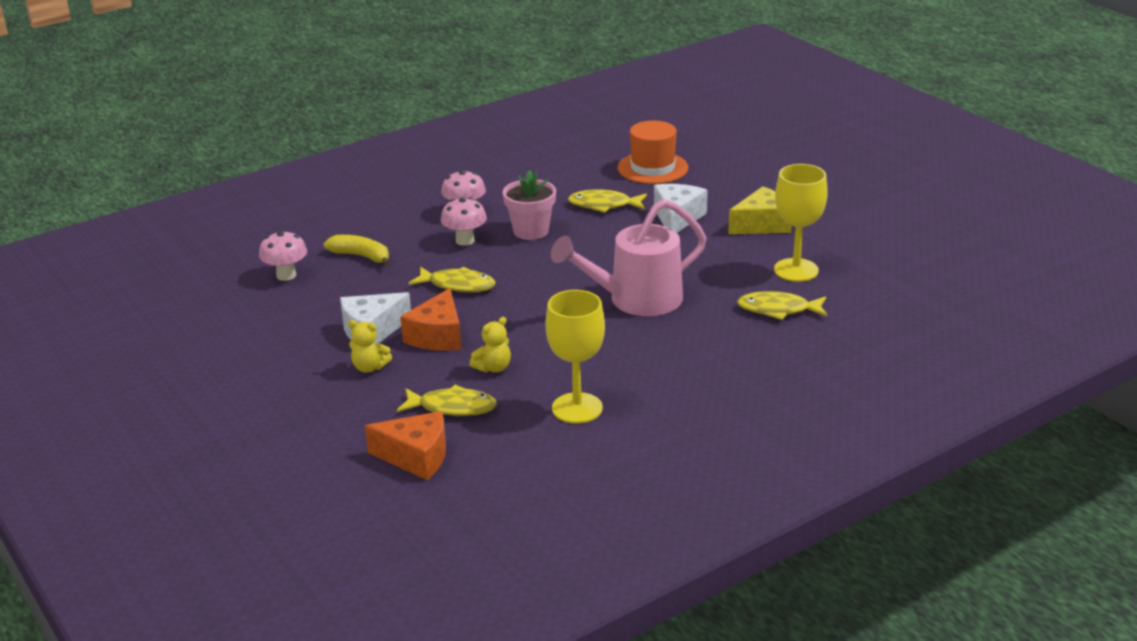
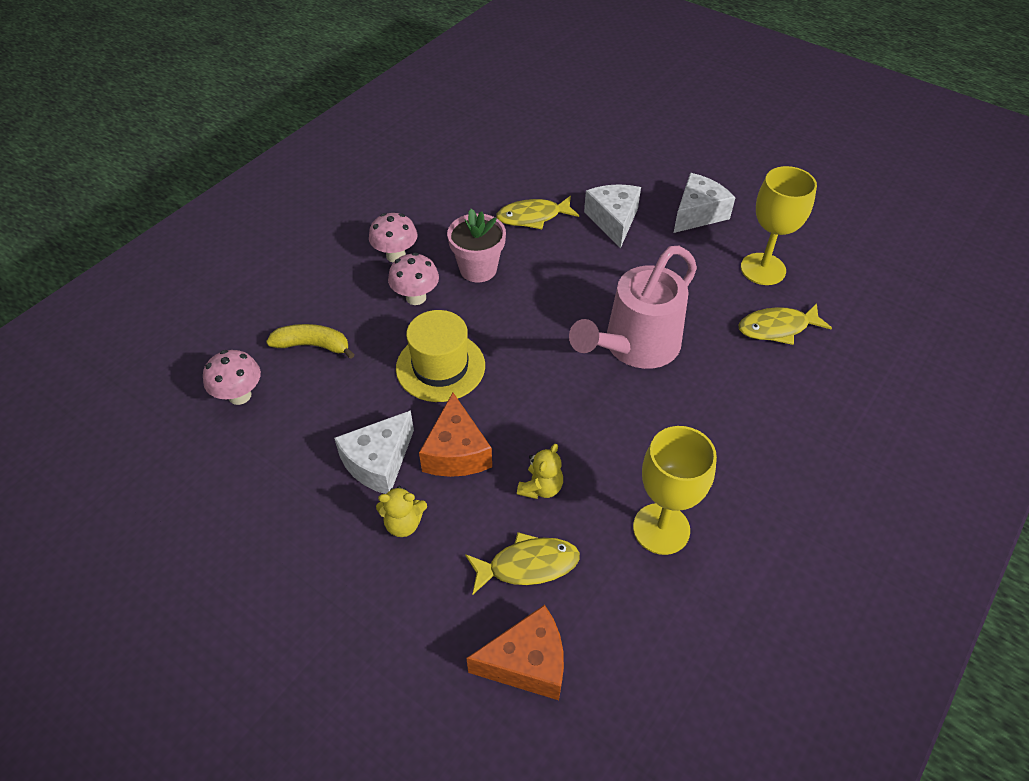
camera: 20 degrees left, 20 degrees up
(458, 285) = (440, 367): yellow fish -> yellow hat
(652, 168) = (554, 157): orange hat -> none
(762, 225) = (698, 213): yellow cheese -> white cheese

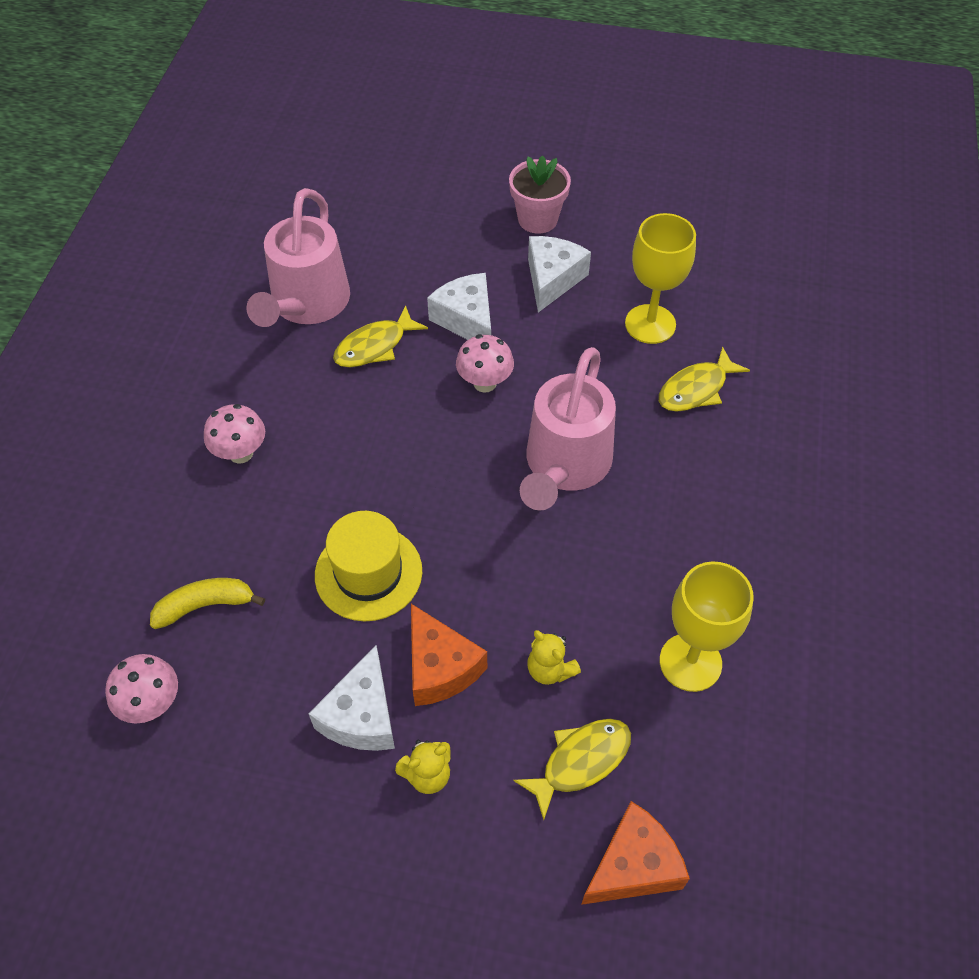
camera: 25 degrees left, 5 degrees up
(416, 297) = (294, 498): pink mushroom -> pink mushroom (485, 383)
(478, 269) = (346, 435): pink flower pot -> pink flower pot (537, 219)
(498, 175) = (306, 305): none -> pink watering can
(541, 488) = (550, 669): yellow teddy bear -> yellow teddy bear turned 135 degrees clockwise

